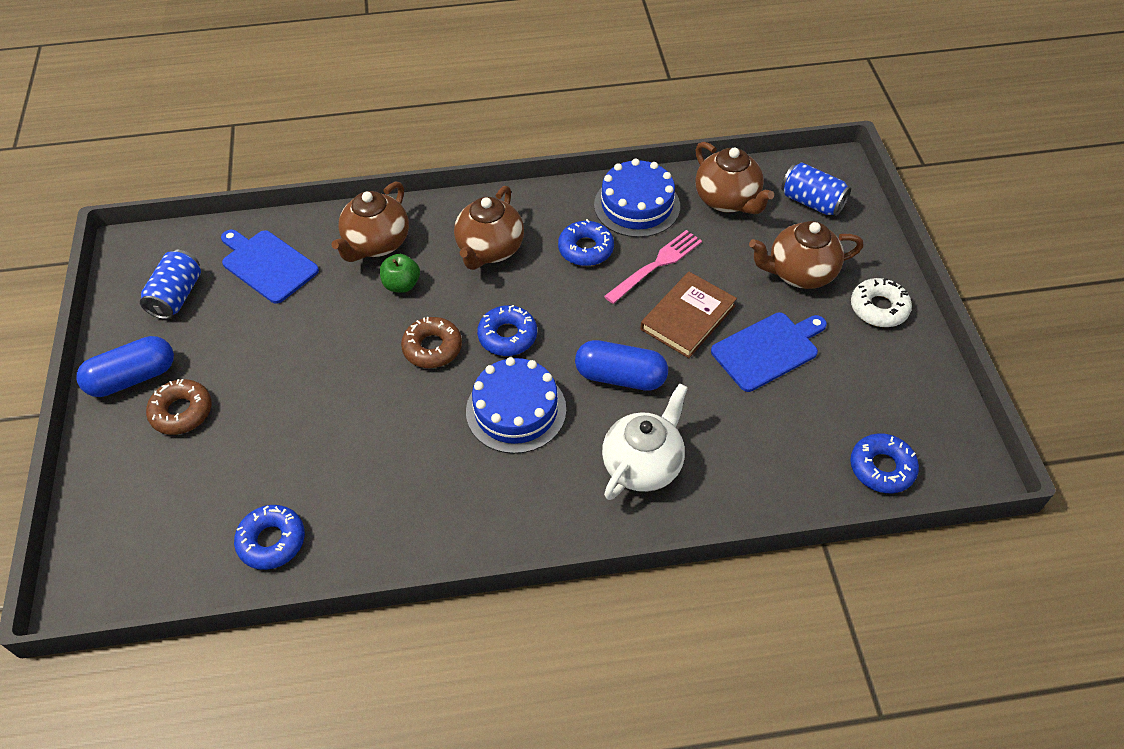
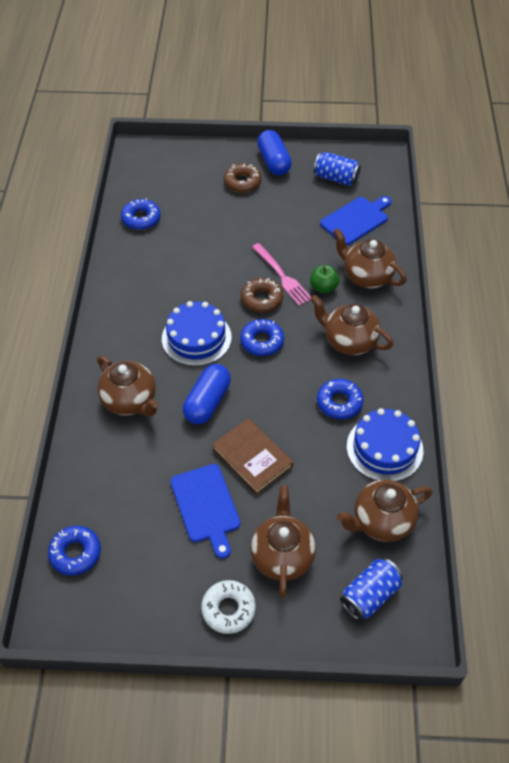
camera: 100 degrees right, 0 degrees up
(643, 464) = (130, 401): white teapot -> brown teapot
(656, 265) = (313, 448): pink fork -> pink fork (282, 276)

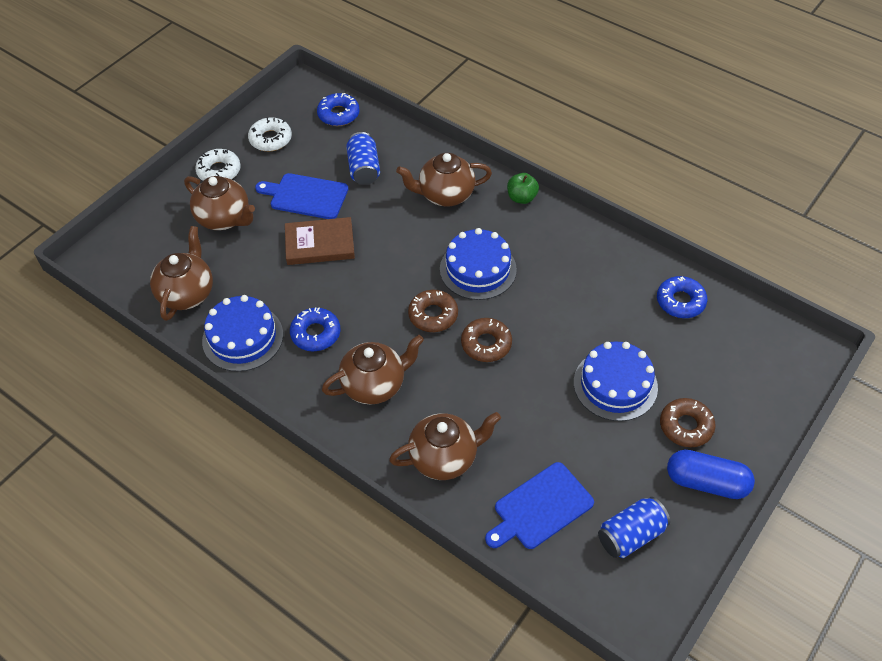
camera: 125 degrees right, 0 degrees up
(152, 593) = (270, 139): none -> white donut
(207, 402) = (400, 242): blue capsule -> none
(238, 223) = (615, 384): none -> blue cake
(262, 341) = (433, 315): blue donut -> brown donut
(282, 276) = (504, 379): pink fork -> none
(323, 287) = (460, 406): green apple -> green apple (521, 198)
(356, 219) = (540, 508): blue cutting board -> blue cutting board turned 60 degrees clockwise
(369, 595) = (145, 251): blue can -> blue can (364, 169)

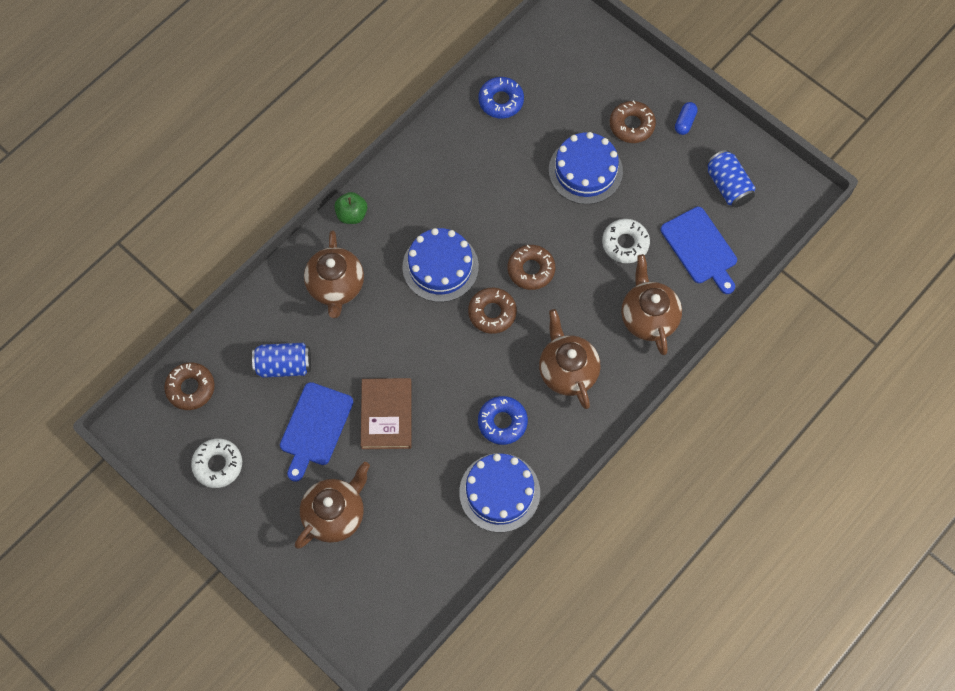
camera: 85 degrees left, 15 degrees up
(187, 293) = (436, 550): brown teapot -> none
(219, 171) = (260, 522): white donut -> white donut (625, 243)
(338, 114) = (191, 388): blue donut -> brown donut
(706, 482) = (684, 122): blue capsule -> blue capsule, size x0.53

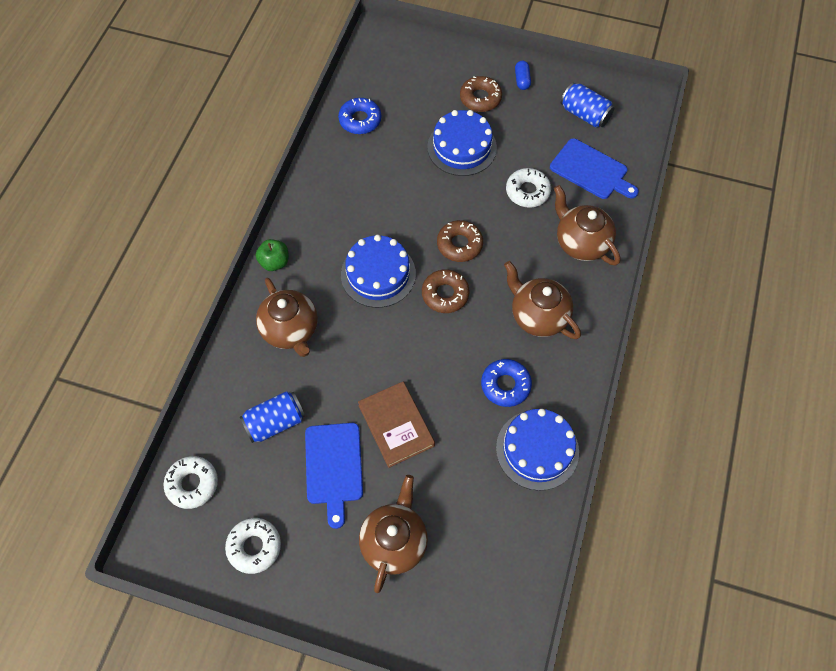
camera: 25 degrees left, 5 degrees down
(191, 388) = (192, 484): brown donut -> white donut

